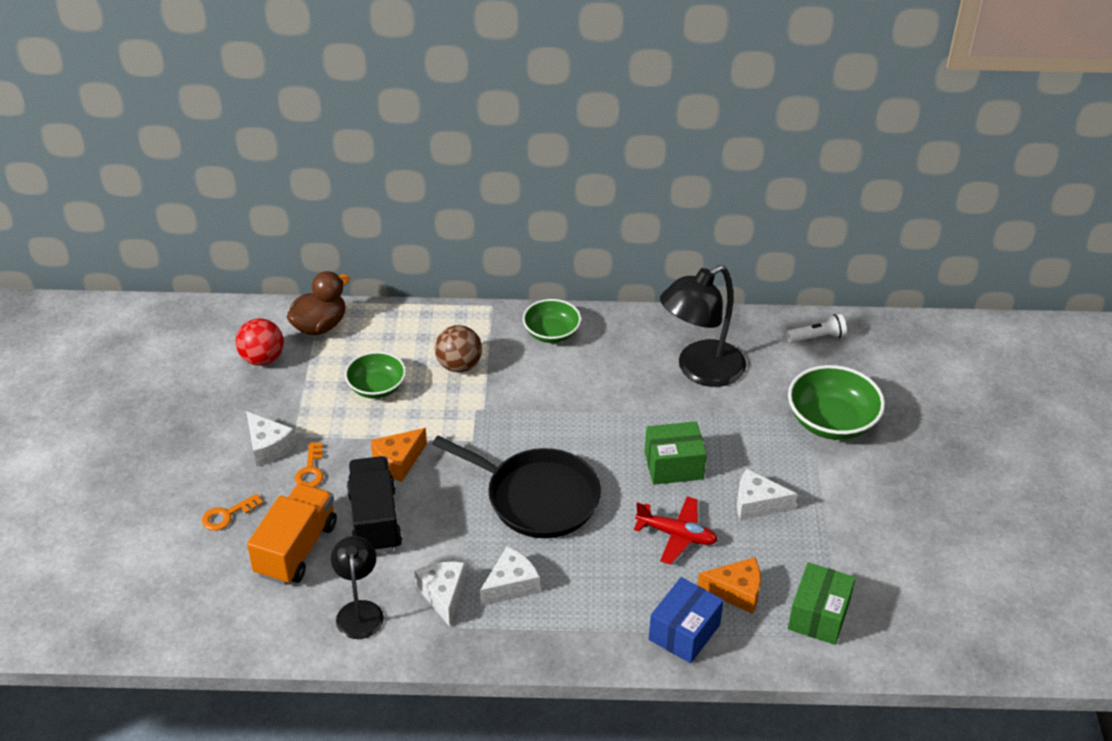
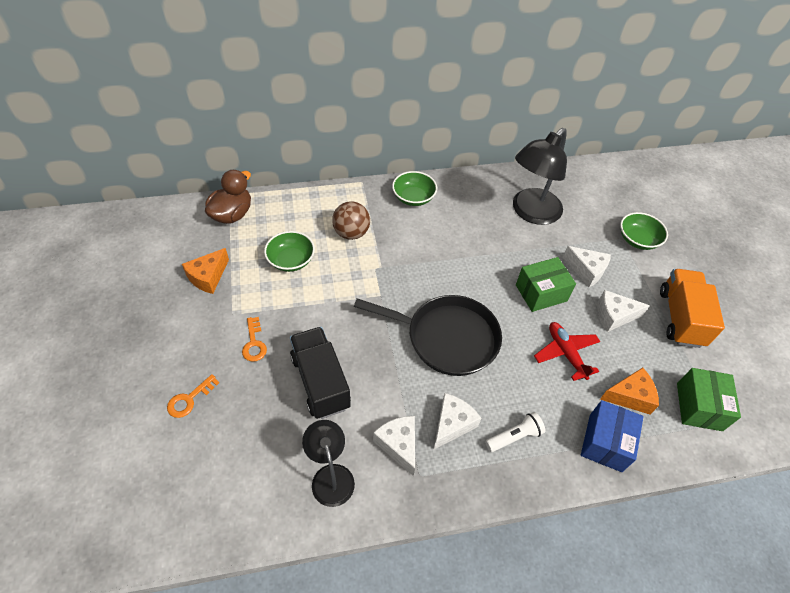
camera: 15 degrees left, 10 degrees up
(262, 359) = (191, 248): red ball -> none
(268, 447) = (212, 327): white cheese -> white cheese (586, 270)
(296, 549) = (259, 422): orange truck -> orange truck (680, 318)
(398, 461) = (326, 323): orange cheese -> orange cheese (208, 277)
(676, 535) = (566, 353): red plane -> red plane turned 120 degrees counterclockwise
(817, 337) = (601, 177): white flashlight -> white flashlight (514, 437)
(831, 421) = (637, 240): green bowl -> green bowl, size x0.65

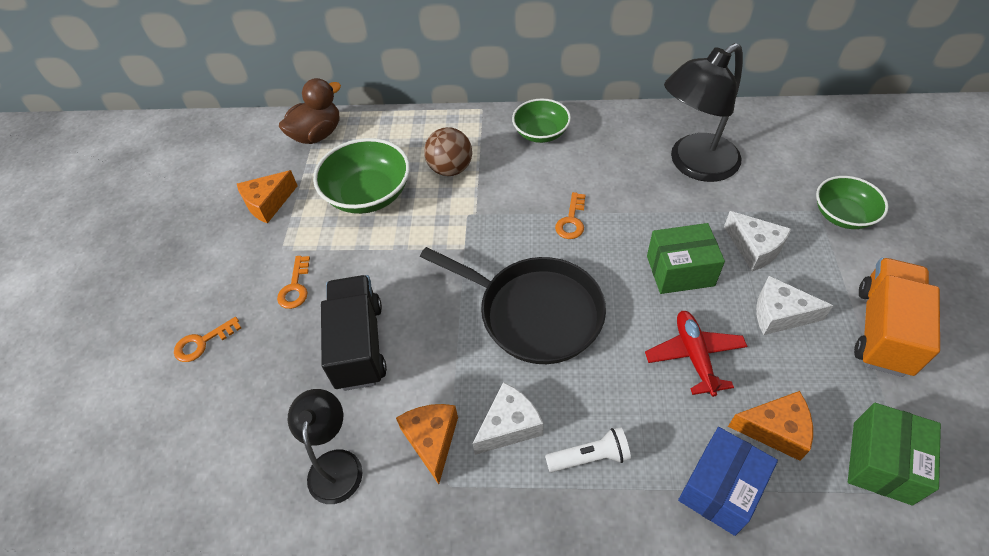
camera: 20 degrees right, 0 degrees up
(291, 260) = (368, 194): green bowl -> green bowl, size x1.53
(398, 445) = (432, 440): white cheese -> orange cheese
(455, 264) = (571, 220): none -> orange key

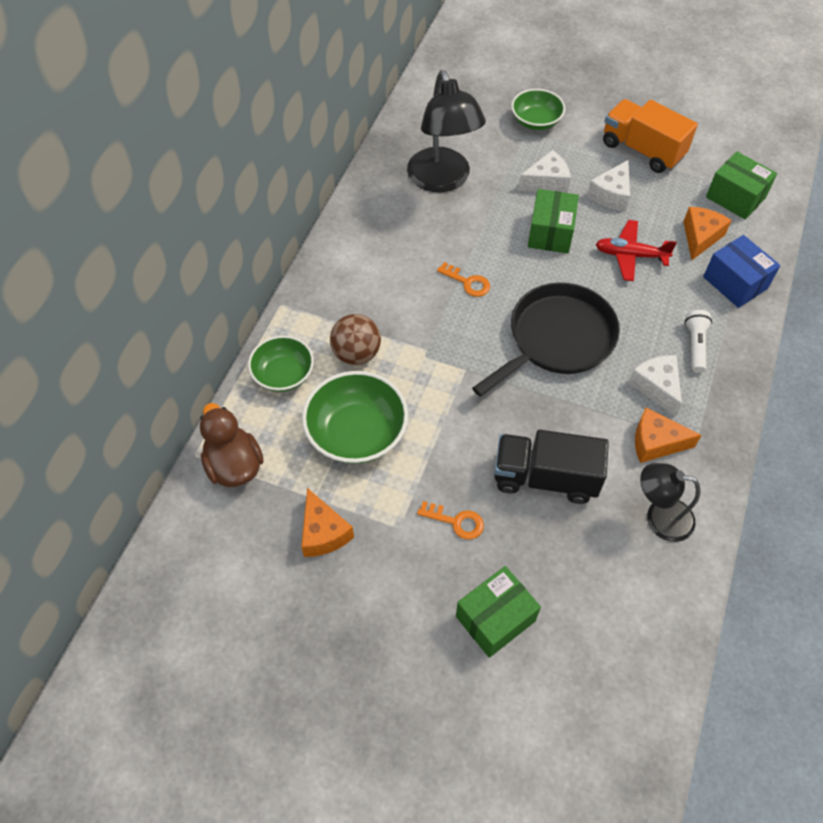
camera: 75 degrees left, 5 degrees up
(202, 342) = (495, 618): orange key -> green box
(541, 133) = (345, 268): green bowl -> green bowl (283, 374)

